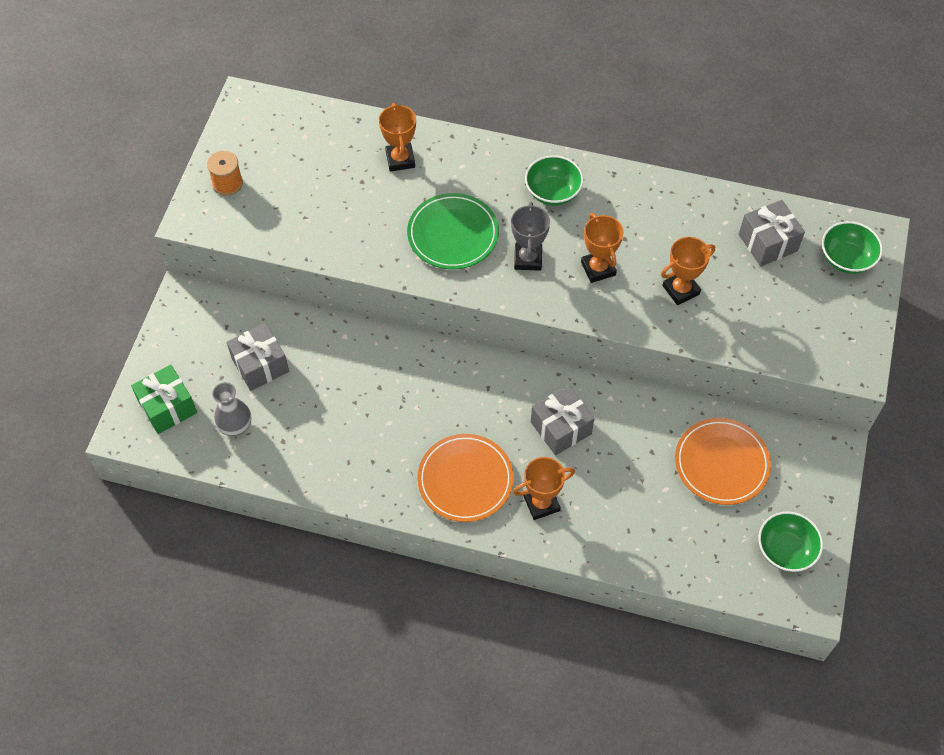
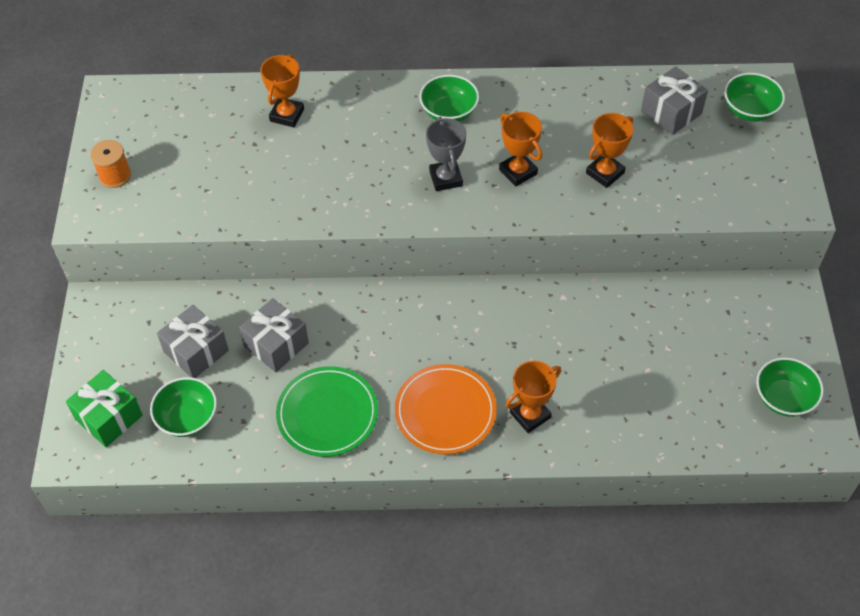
camera: 15 degrees left, 5 degrees down
(235, 425) = (188, 418): grey vase -> green bowl
(400, 159) = (287, 115): orange trophy -> orange trophy turned 45 degrees clockwise
(453, 234) = (363, 172): green plate -> green plate (327, 414)
(561, 428) = (524, 337): grey gift -> grey gift (276, 345)
(721, 463) = (692, 332): orange plate -> none

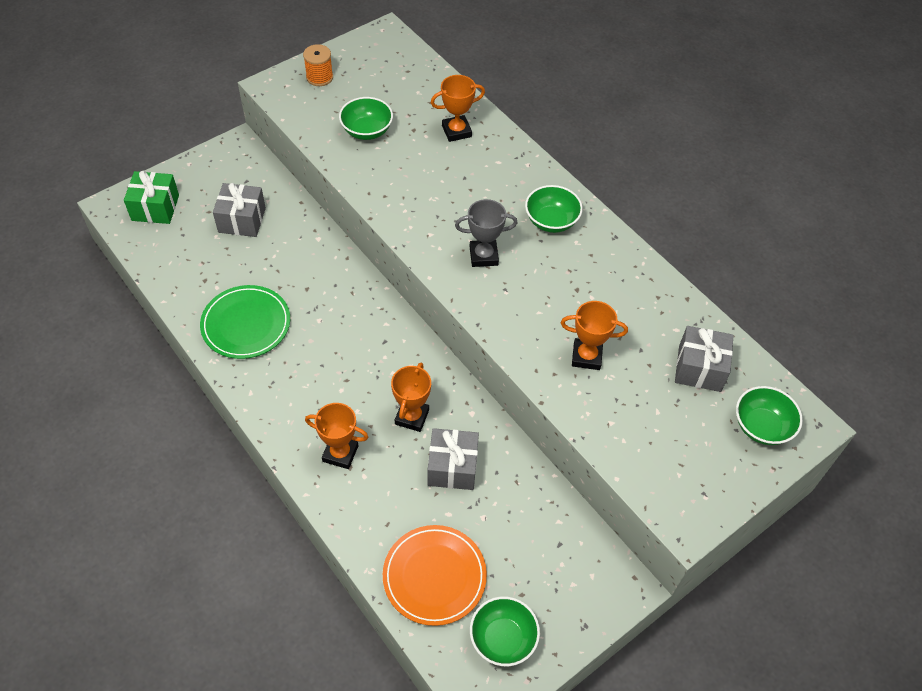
camera: 50 degrees right, 0 degrees up
(188, 418) = (185, 248): green bowl -> green bowl (367, 131)
(276, 345) = (282, 260): grey gift -> grey gift (452, 467)
(445, 178) = (483, 256): grey trophy -> grey trophy turned 45 degrees clockwise
(445, 411) = (302, 395): orange plate -> orange plate (434, 576)
(518, 172) = (533, 297): orange trophy -> orange trophy (412, 417)

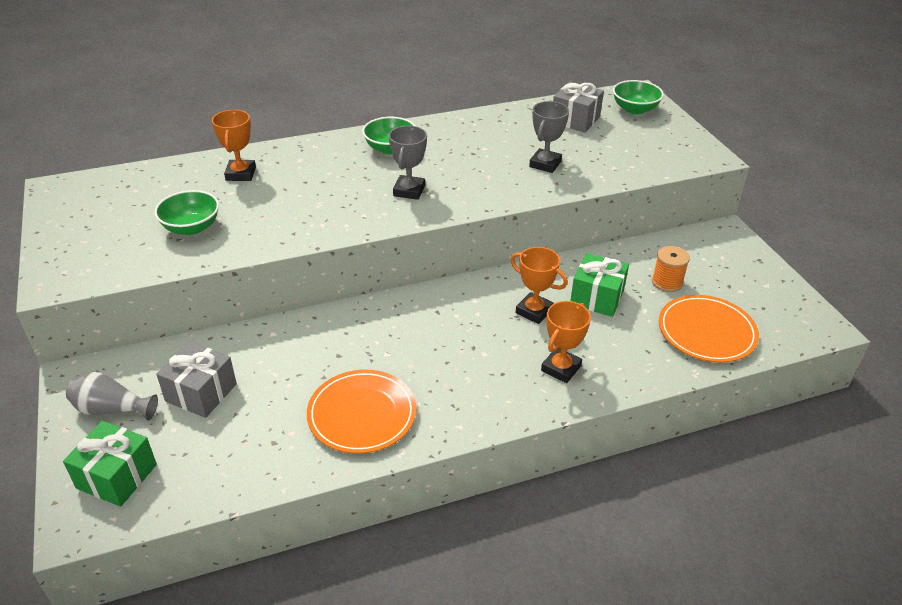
camera: 70 degrees left, 15 degrees down
(213, 179) = (111, 409): none -> grey vase
(246, 324) = (362, 414): green plate -> orange plate
(319, 77) = (76, 245): orange spool -> orange spool (667, 282)
(452, 467) = (597, 297): grey gift -> green gift
(503, 639) = (769, 305): green bowl -> none
(586, 356) = (545, 164): orange trophy -> grey trophy

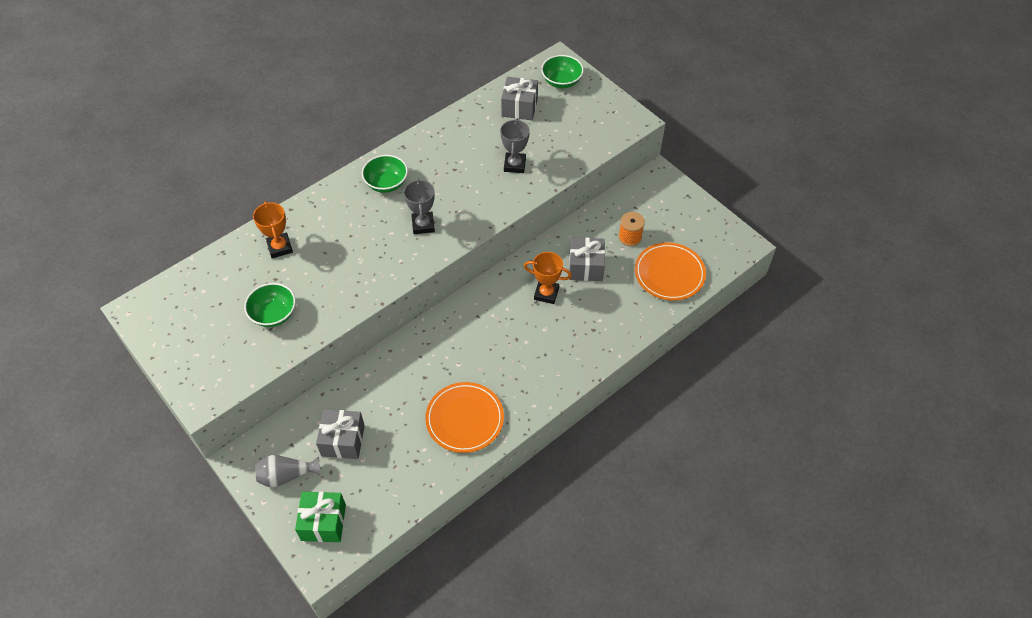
camera: 20 degrees left, 15 degrees up
(561, 368) = (582, 337): orange trophy -> none
(597, 297) = (585, 267): green gift -> grey gift

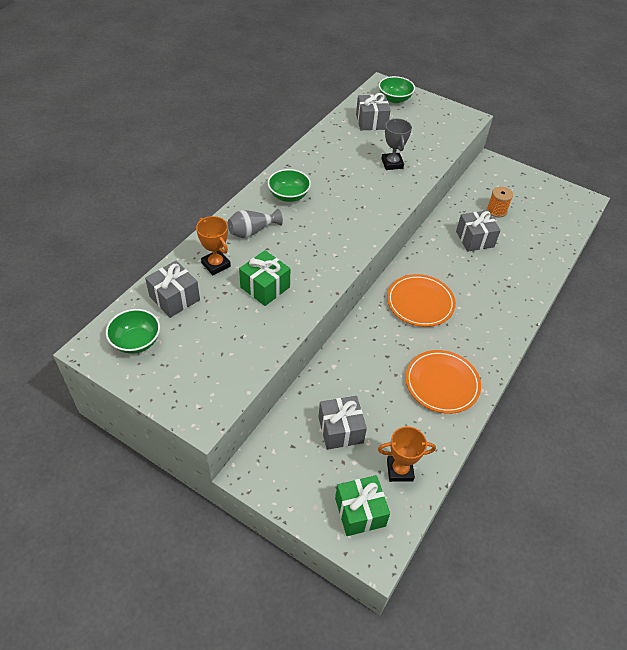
camera: 20 degrees left, 5 degrees down
(227, 275) = (174, 298): none -> grey gift
(274, 314) = (239, 323): green bowl -> green bowl (136, 341)
(286, 475) = (301, 476): grey vase -> grey vase (252, 231)
(315, 282) = (265, 287): none -> green gift
(423, 225) = (339, 222): grey trophy -> none
(546, 293) = (454, 266): orange trophy -> orange trophy (399, 470)
(669, 273) = (543, 231): orange plate -> orange plate (420, 302)

